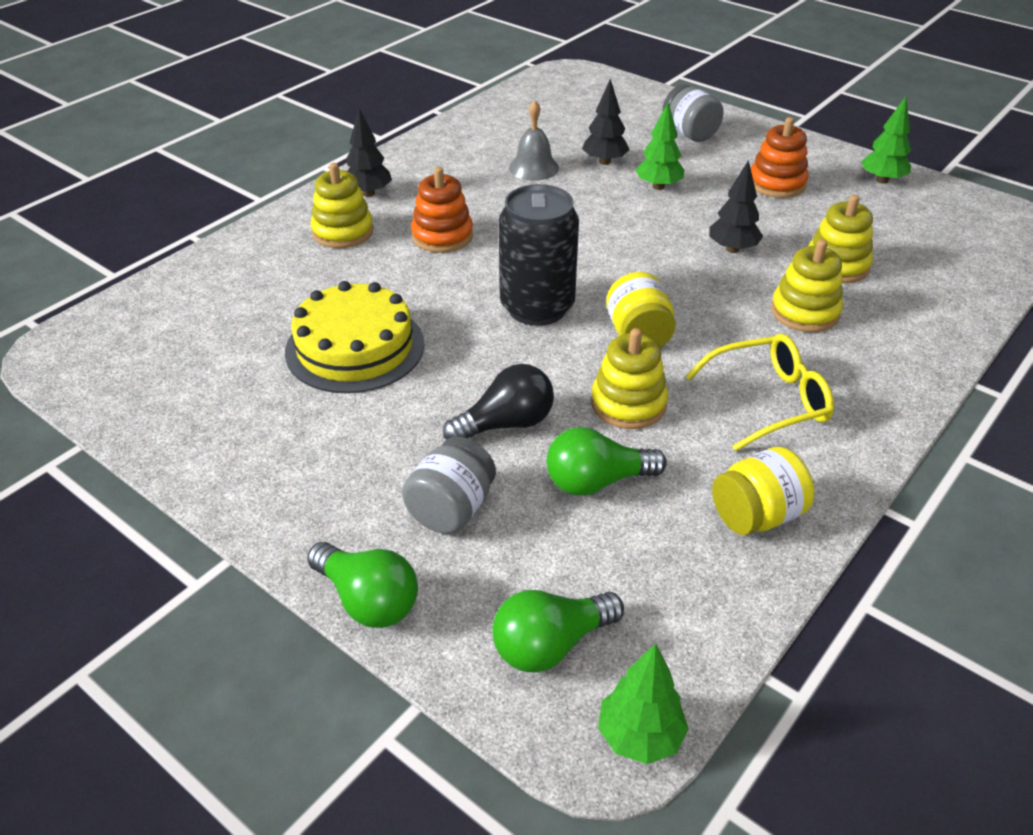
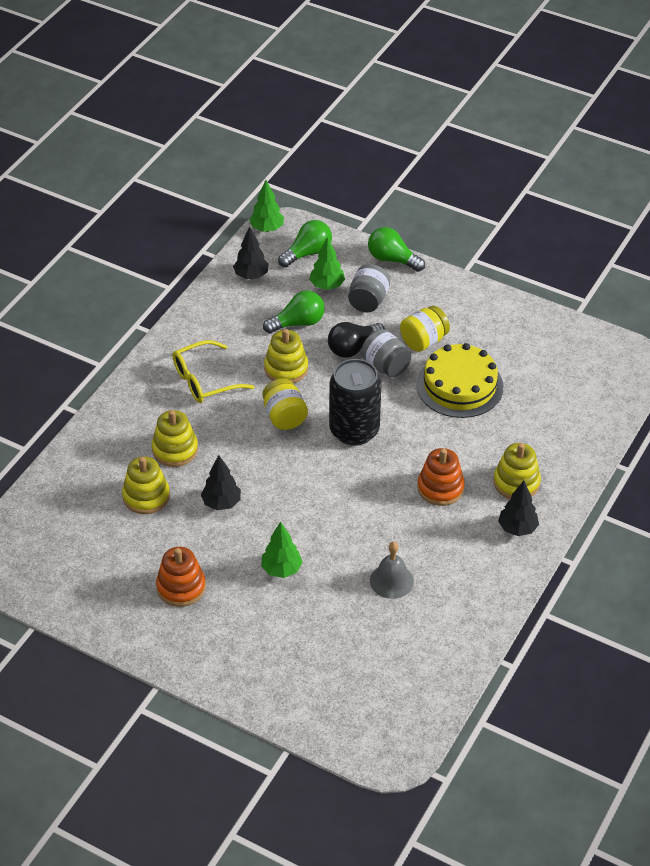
camera: 170 degrees right, 5 degrees up
(604, 162) = (331, 598): black tree -> black tree (251, 276)
(690, 133) = (257, 653): grey jar -> grey jar (385, 366)
(756, 515) = (216, 316): yellow jar -> yellow jar (423, 341)
(882, 180) = (89, 605): green tree -> green tree (327, 286)

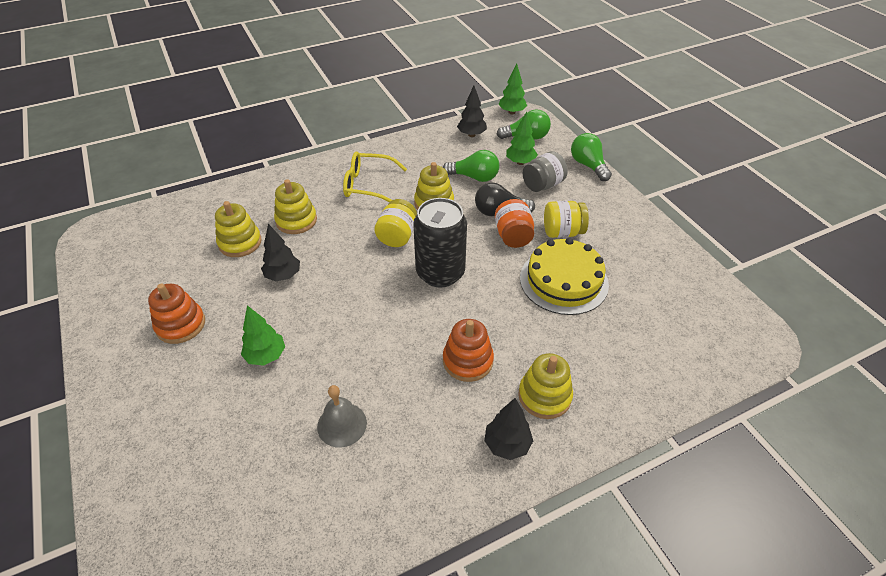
camera: 35 degrees right, 0 degrees up
(385, 366) = (513, 236): grey jar -> orange jar

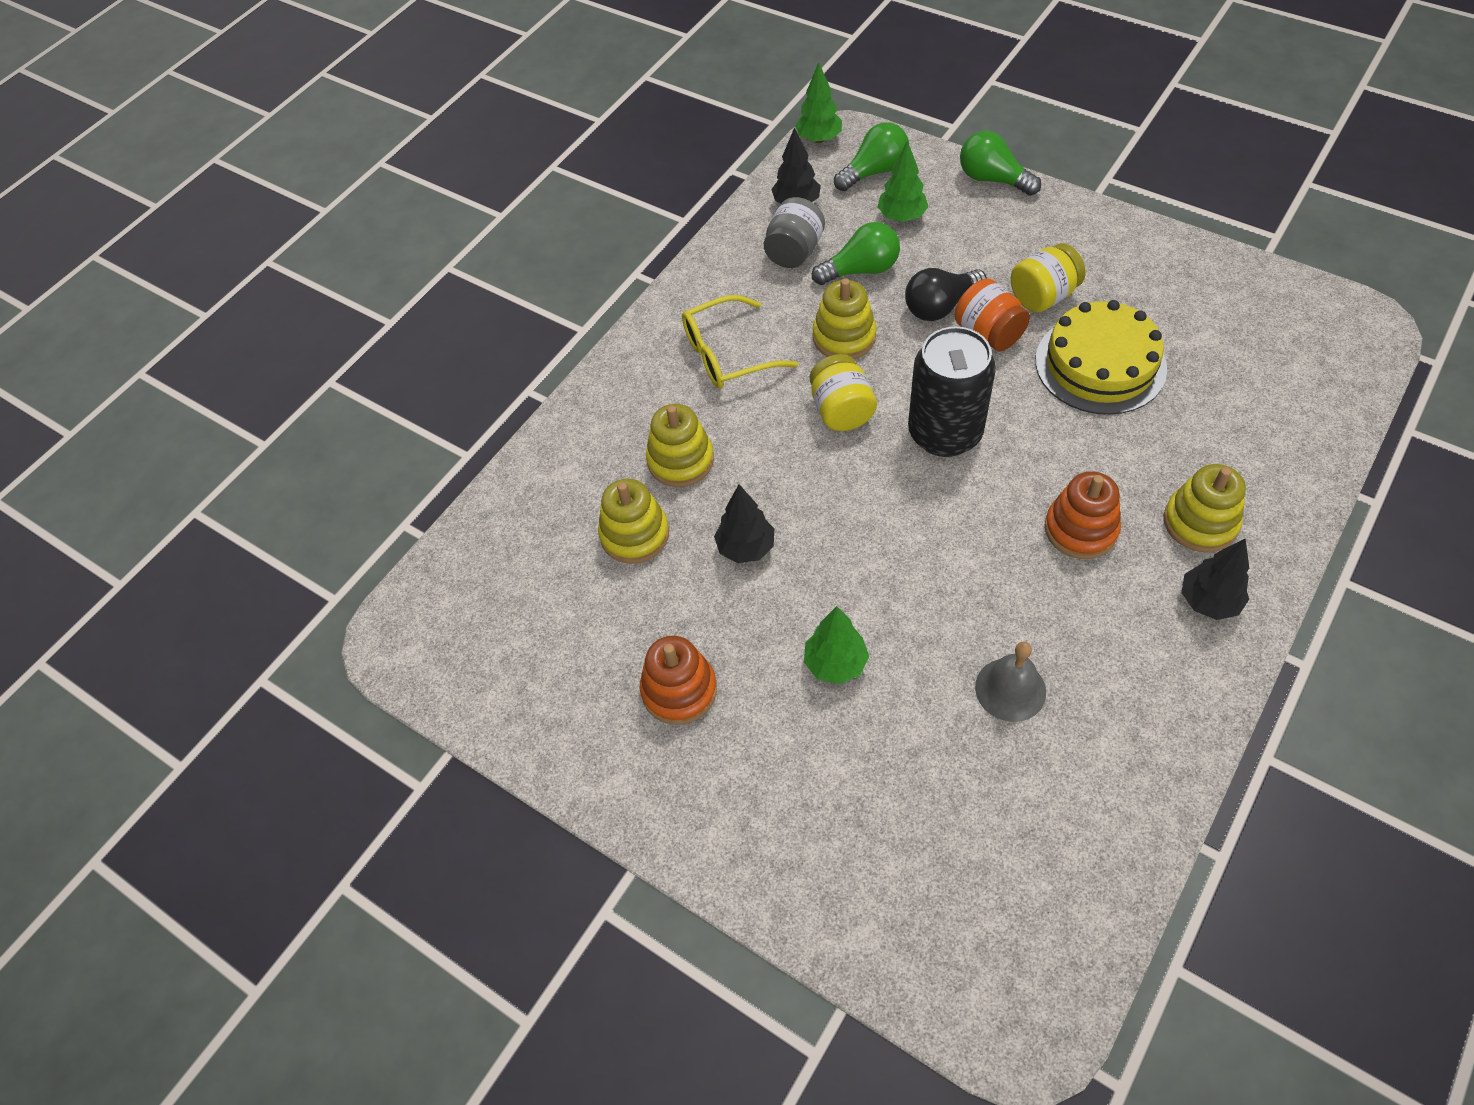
camera: 25 degrees left, 10 degrees up
(543, 185) = (960, 238): grey jar -> grey jar (794, 252)

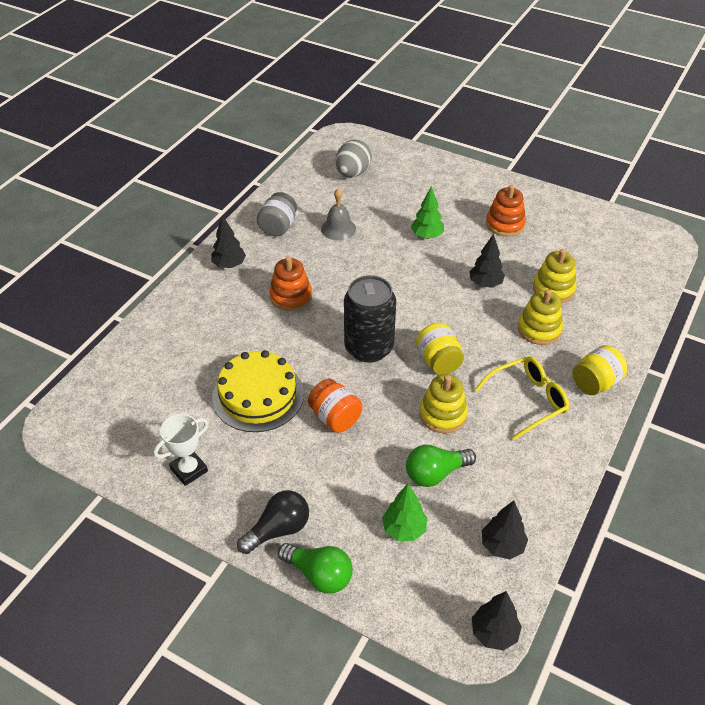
camera: 170 degrees right, 10 degrees down
(794, 252) = (494, 491): grey jar -> grey jar (278, 227)
(819, 139) = (494, 633): green tree -> black tree
(874, 171) = (432, 586): green light bulb -> none
(940, 306) = (370, 440): black light bulb -> black light bulb (278, 530)
(990, 871) = (353, 173): none -> grey egg
(1043, 296) = (290, 449): yellow jar -> yellow jar (595, 383)
(1167, 274) = (189, 470): none -> white trophy
(1200, 522) = (221, 301): yellow stacking toy -> none

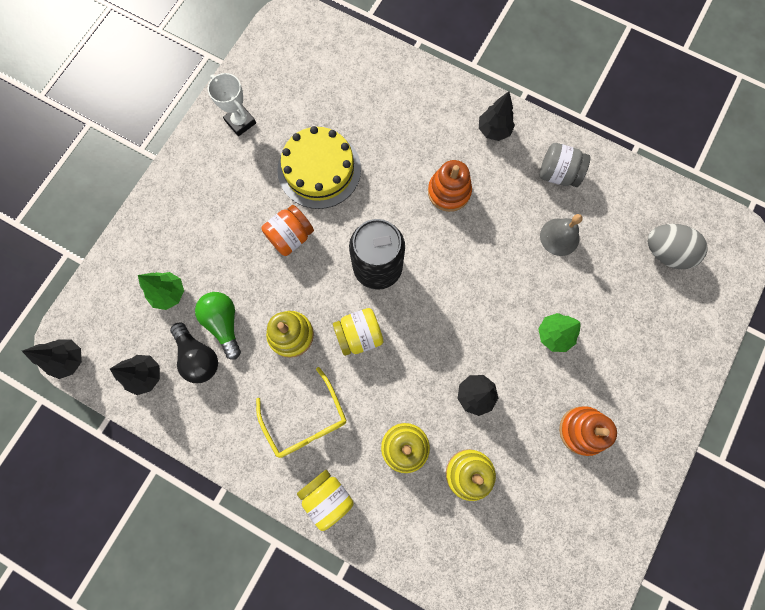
camera: 90 degrees right, 30 degrees up
(278, 530) = (177, 194): black light bulb -> black light bulb (198, 357)
(319, 575) = (134, 227): green light bulb -> none

